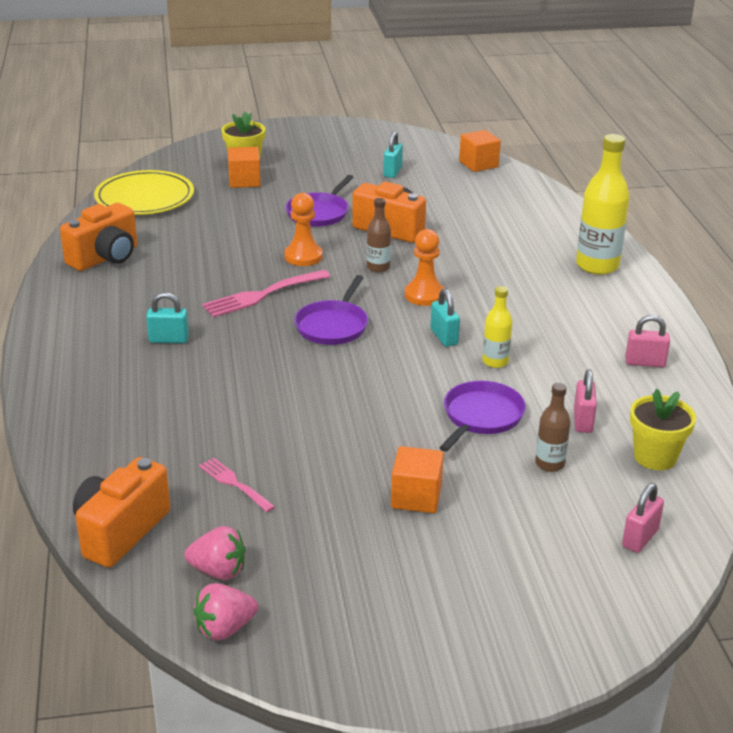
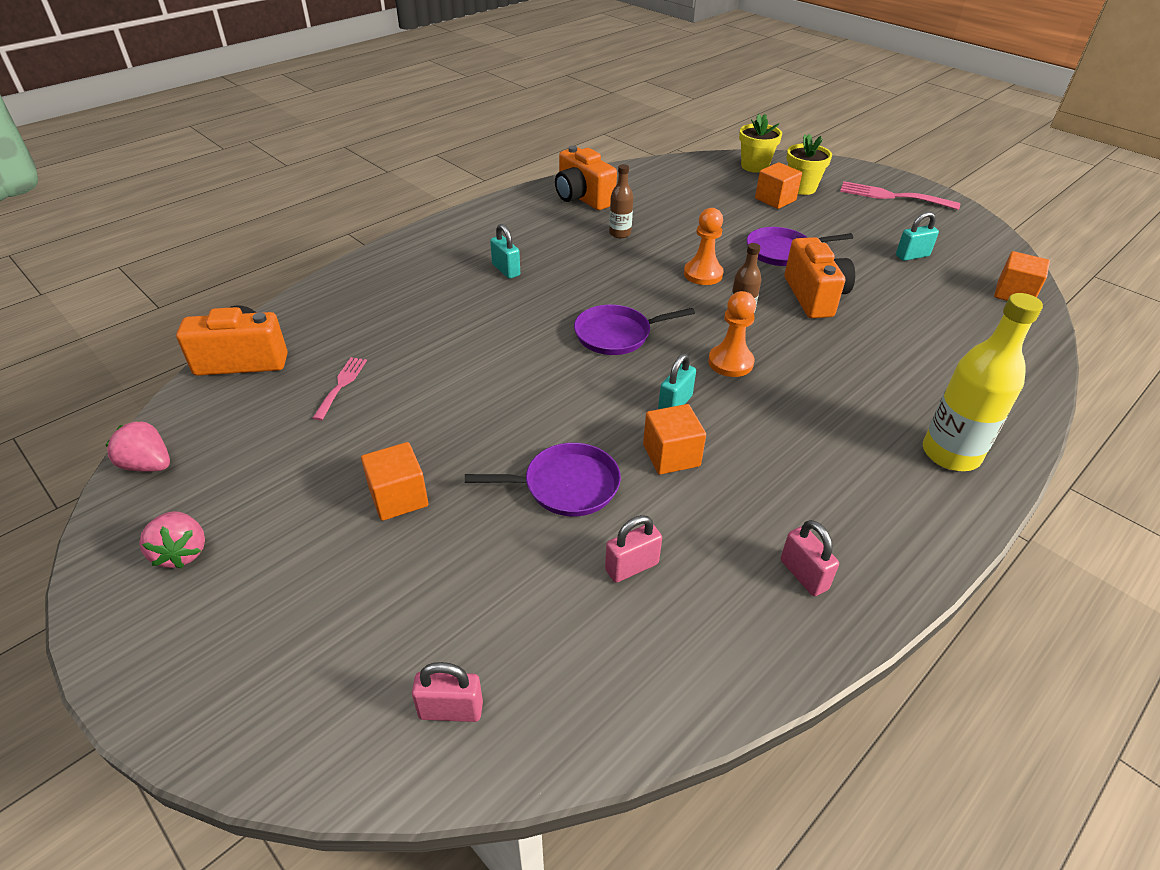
camera: 55 degrees right, 10 degrees up
(105, 258) = (582, 198): orange camera -> orange camera turned 45 degrees clockwise
(144, 197) = (685, 174): yellow plate -> none
(218, 571) = (221, 429): pink strawberry -> pink strawberry (182, 552)
(262, 295) = (618, 281): pink fork -> pink fork (892, 196)
(495, 362) = (671, 455): yellow bottle -> orange cube
(549, 464) = (529, 572): brown bottle -> brown bottle (620, 233)
(655, 457) = (620, 661): yellow flower pot -> yellow flower pot (754, 166)

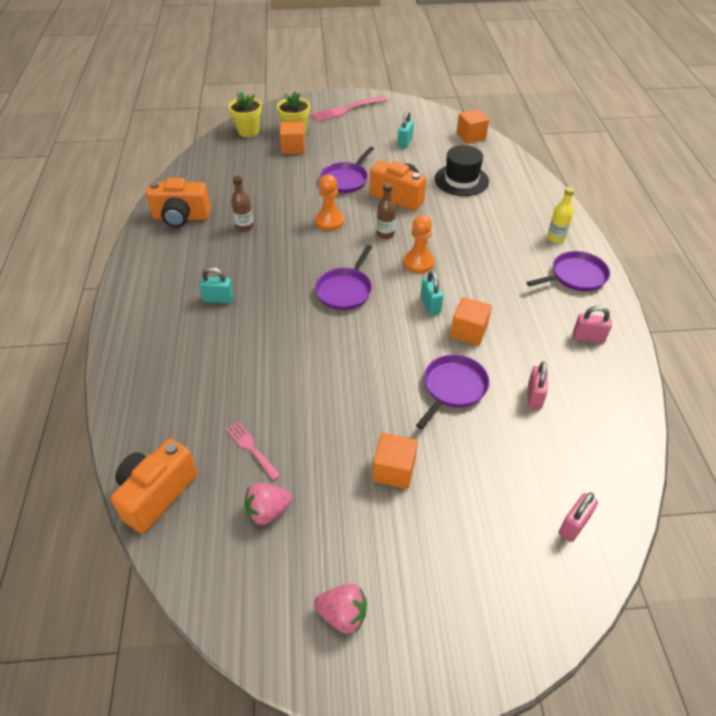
camera: 50 degrees left, 5 degrees up
(148, 465) = (226, 604): pink strawberry -> pink strawberry (268, 511)
(905, 507) = (575, 276): none -> purple pan
(921, 325) = (461, 180): none -> black hat
(950, 454) = (556, 238): yellow bottle -> yellow bottle, size x0.54

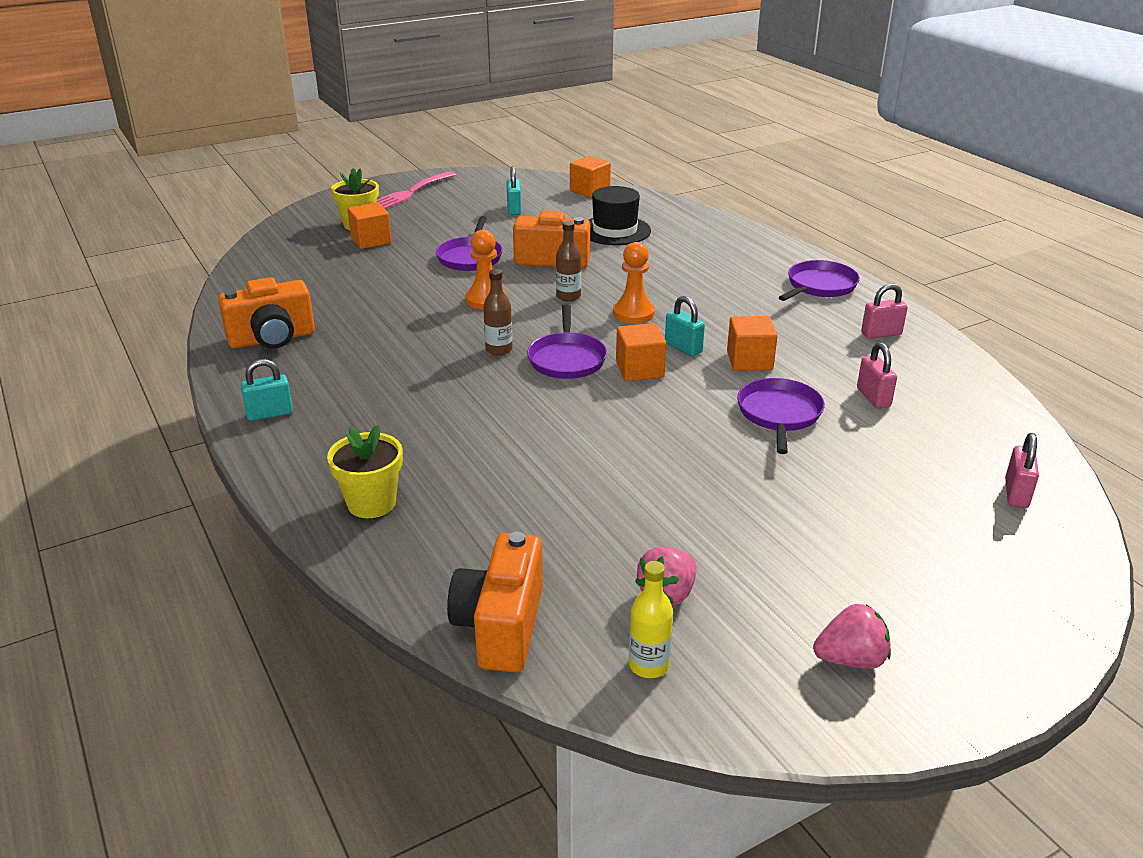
camera: 25 degrees left, 15 degrees down
(218, 299) = (404, 407): turquoise padlock -> turquoise padlock (270, 414)
(245, 227) = (374, 329): brown bottle -> brown bottle (499, 350)
(248, 131) = (292, 236): yellow flower pot -> yellow flower pot (371, 503)
(251, 448) = (587, 540): pink fork -> none
(394, 470) = (782, 507): orange cube -> orange cube (639, 369)
(556, 238) = (768, 259): yellow bottle -> yellow bottle (648, 665)

